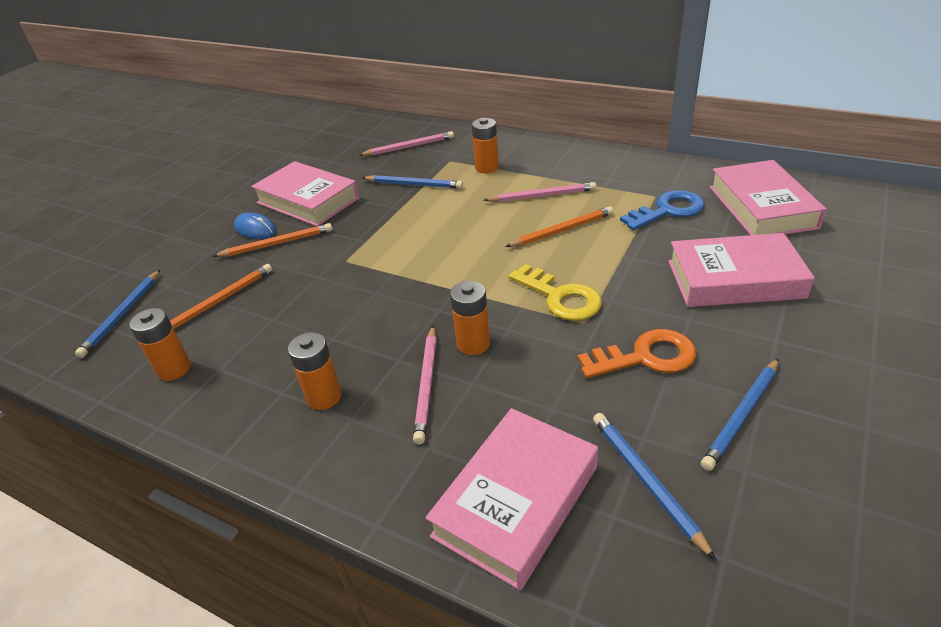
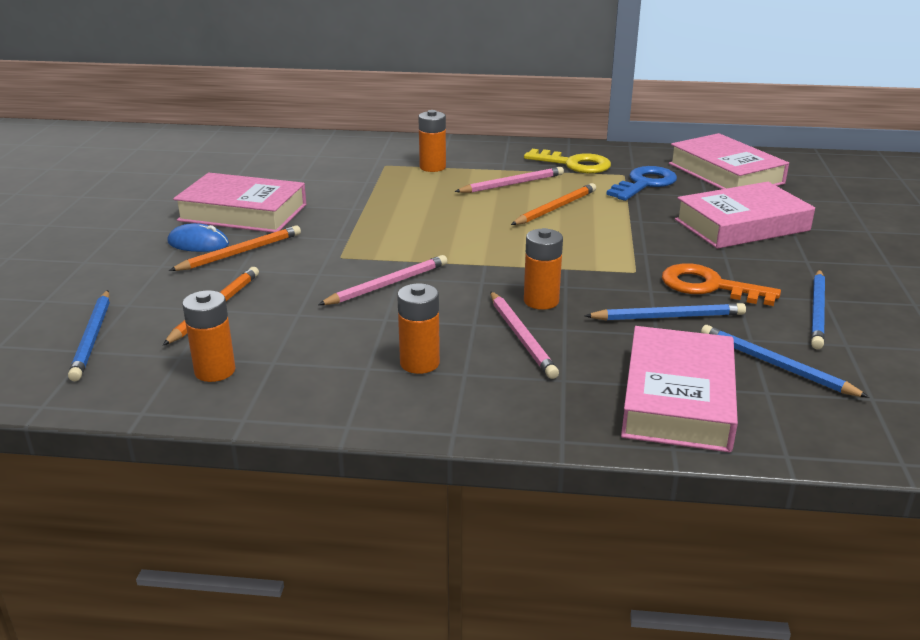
camera: 25 degrees left, 10 degrees down
(409, 147) = (325, 157): pink pencil -> pink pencil (387, 285)
(414, 185) = (361, 188): blue pencil -> blue pencil (668, 317)
(560, 297) = (597, 256): yellow key -> yellow key (574, 164)
(646, 357) = (709, 286): orange key -> orange key turned 120 degrees counterclockwise

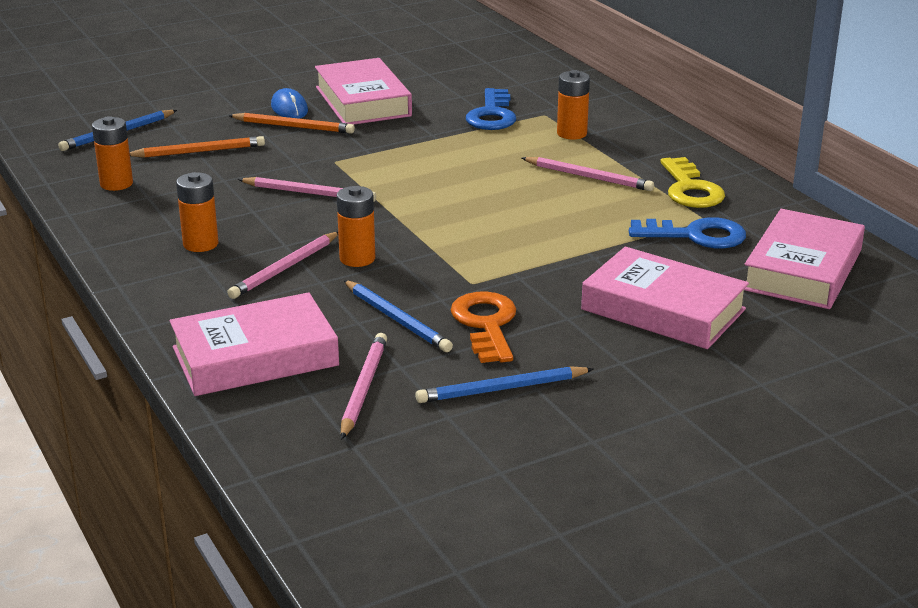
camera: 55 degrees right, 0 degrees up
(356, 179) = (492, 115): none -> blue key
(555, 208) = (561, 211): orange pencil -> none
(776, 365) = (363, 388): blue pencil -> pink pencil

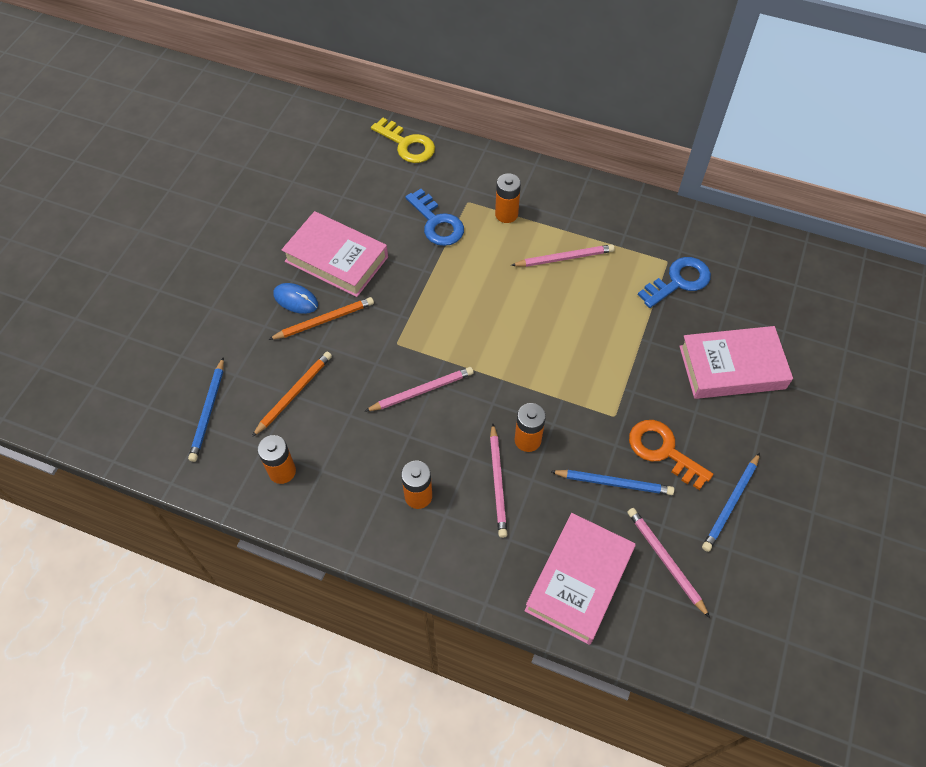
camera: 40 degrees left, 30 degrees up
(690, 189) = (630, 234): yellow key -> yellow key (407, 144)
(802, 270) = (759, 278): pink book -> none

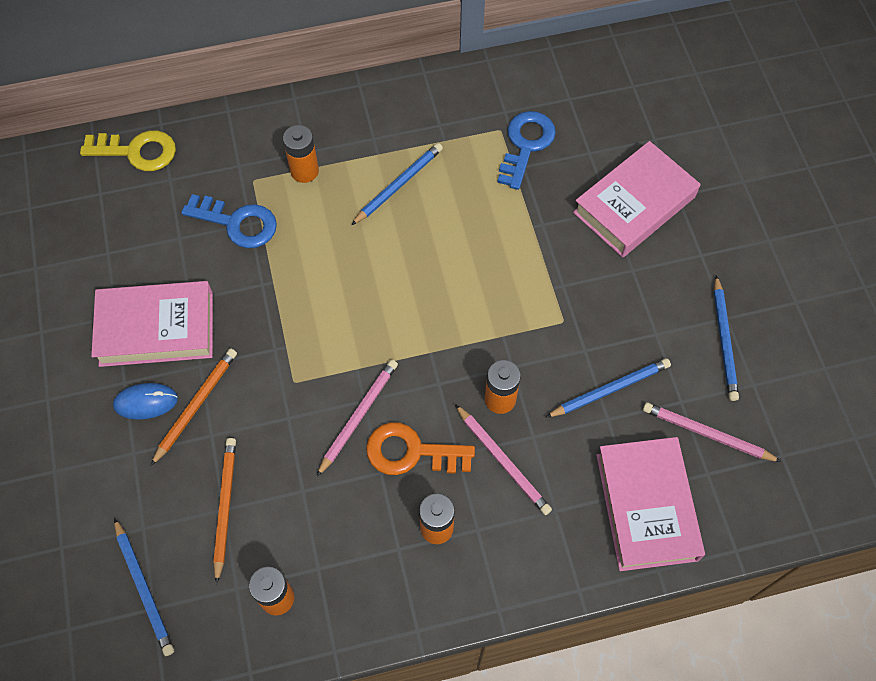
camera: 35 degrees left, 5 degrees up
(564, 258) = (398, 185): pink pencil -> blue pencil
(663, 451) = (631, 328): orange key -> orange key (411, 452)

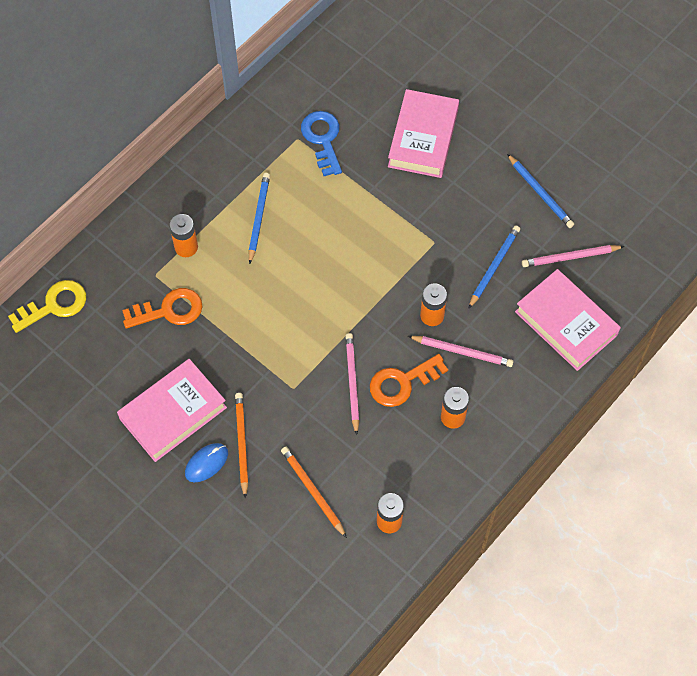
camera: 35 degrees left, 0 degrees up
(144, 588) = (302, 571): blue pencil -> none
(237, 223) = (169, 310): blue key -> orange key

